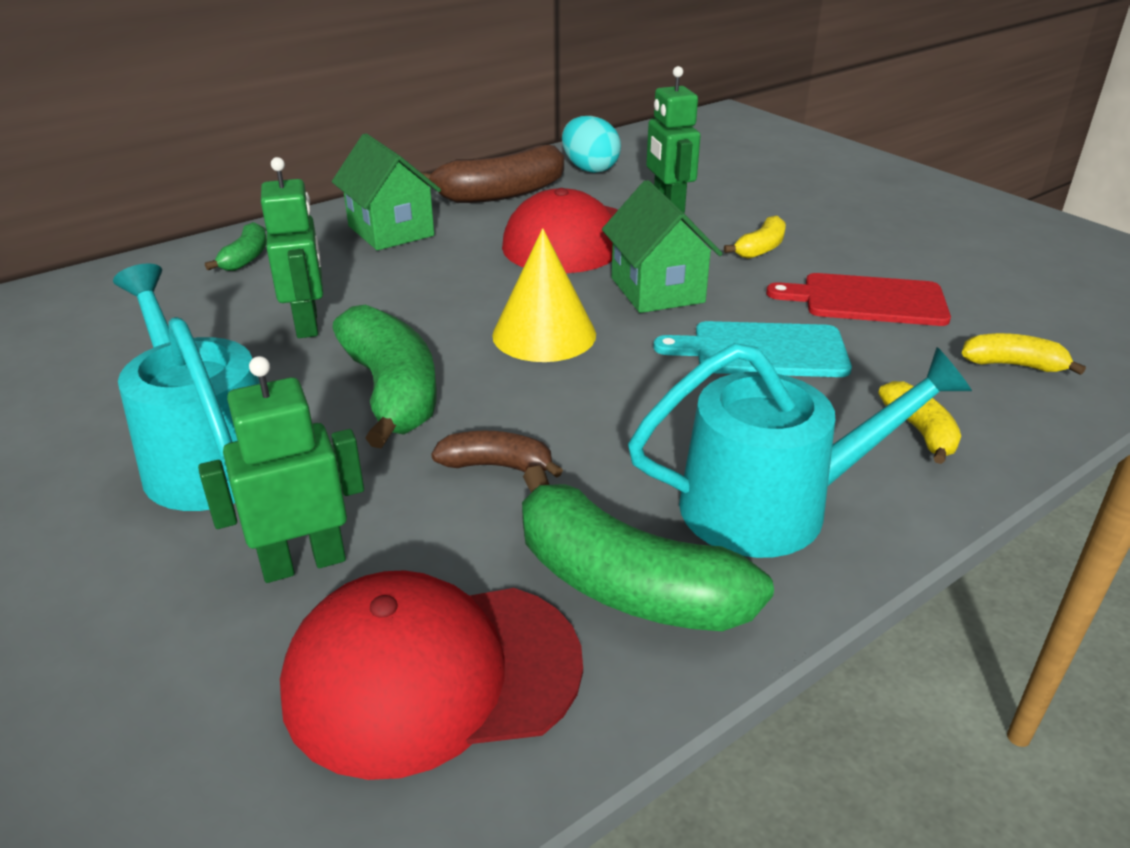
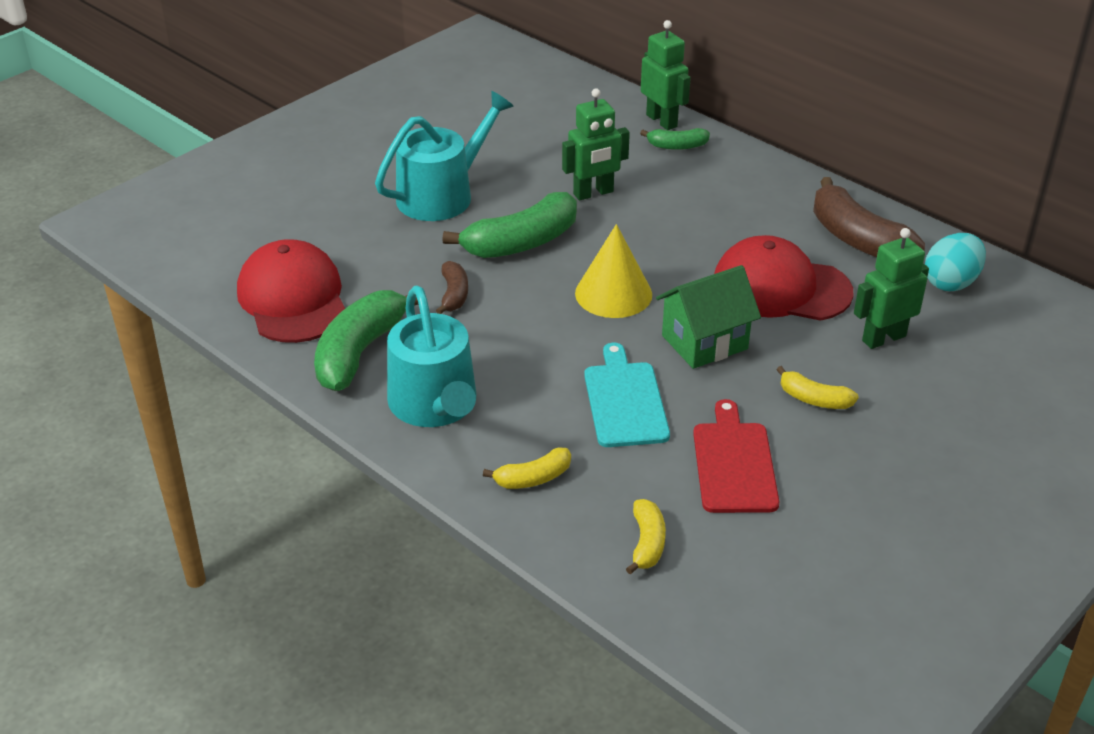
camera: 80 degrees right, 5 degrees up
(303, 563) = (362, 246): green robot -> green robot (662, 121)
(391, 231) = (752, 197): green house -> none

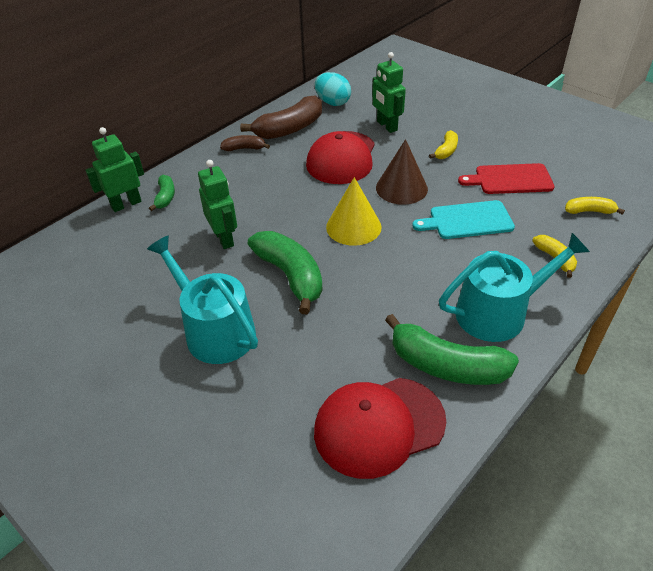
camera: 90 degrees left, 5 degrees up
(454, 294) = (362, 312): brown banana -> brown banana (244, 148)
(704, 342) = (401, 188): green house -> brown cone

